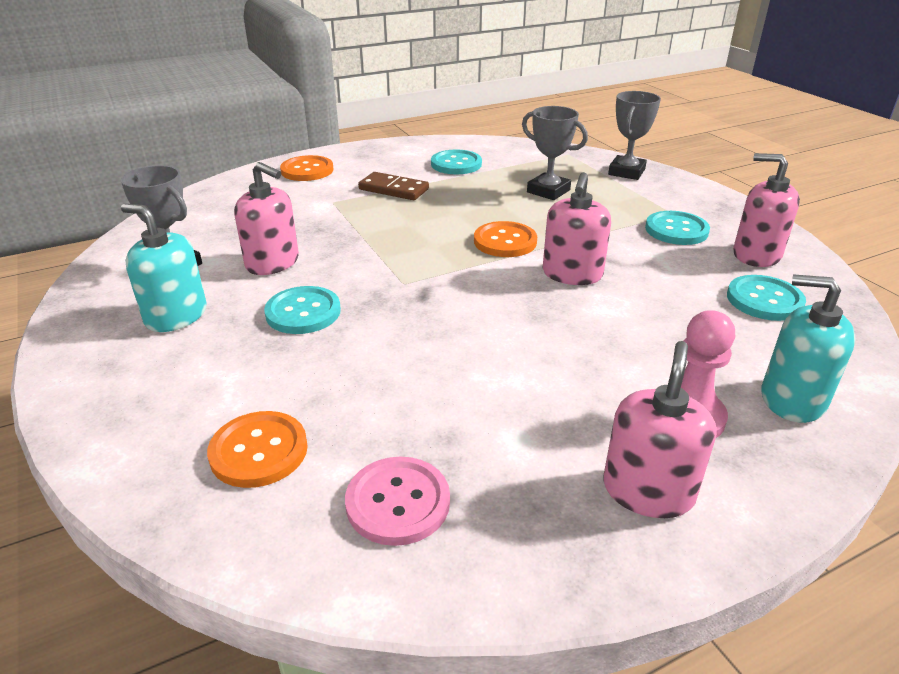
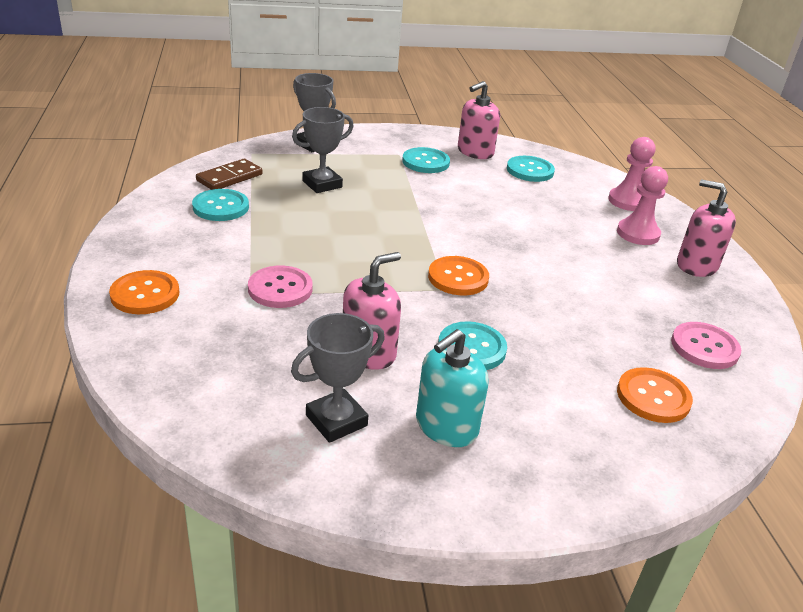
camera: 75 degrees left, 0 degrees up
(347, 210) = (280, 289): none -> pink button
(394, 189) = (251, 253): brown domino -> brown domino (229, 177)
(505, 241) = (401, 228): orange button -> orange button (458, 278)
(572, 274) = (468, 217): pink soap dispenser -> none
(792, 399) = (628, 201): turquoise soap dispenser -> pink pawn

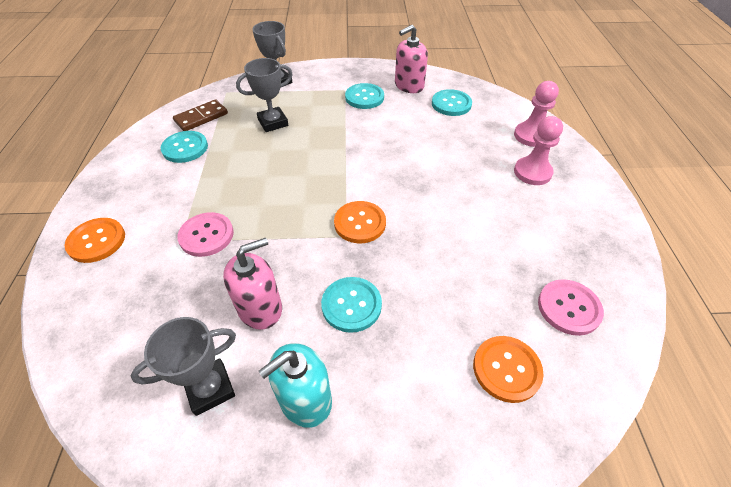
camera: 10 degrees right, 15 degrees up
(696, 265) = (580, 209): pink soap dispenser -> none

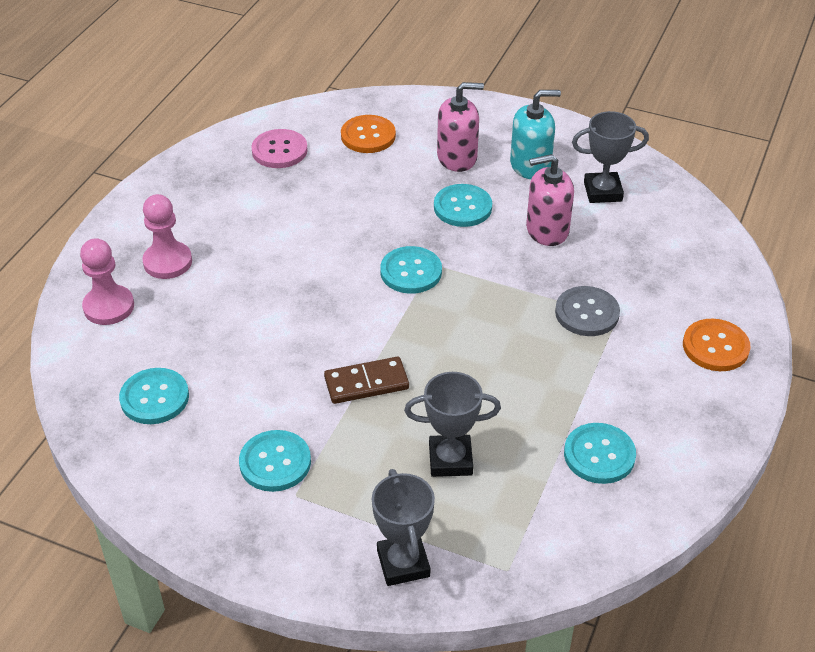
camera: 155 degrees left, 5 degrees down
(201, 117) = (565, 515): brown domino -> brown domino (366, 383)
(206, 235) = (587, 313): pink button -> grey button
(360, 223) = (411, 272): orange button -> turquoise button
(409, 85) = (182, 463): pink soap dispenser -> pink soap dispenser (457, 157)

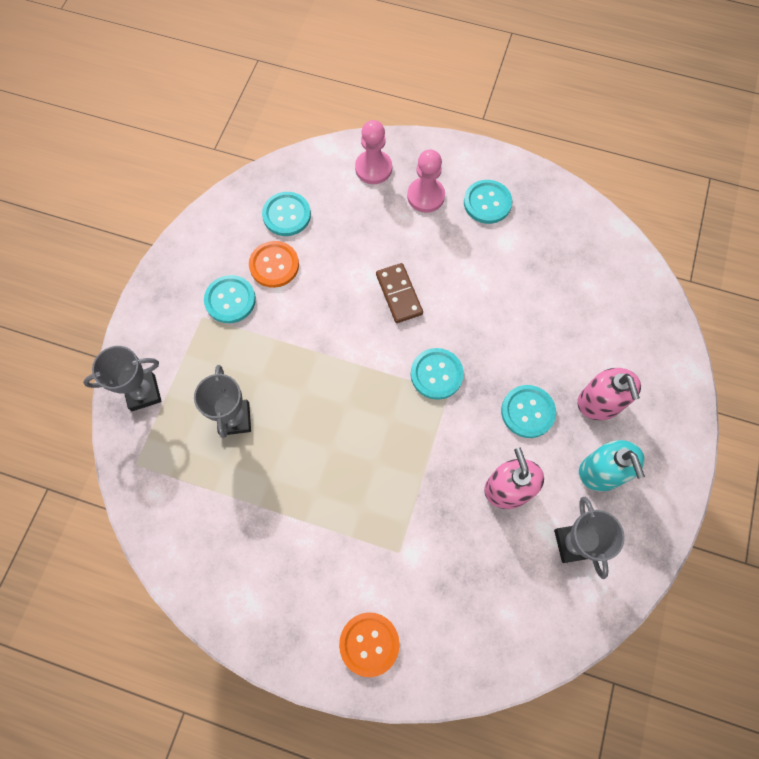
camera: 85 degrees right, 25 degrees up
(279, 150) = (578, 253): pink button -> none
(366, 383) = (308, 352): brown domino -> brown domino (399, 294)
(368, 136) = (615, 322): orange button -> orange button (274, 265)
(587, 313) = (401, 525): grey button -> none
(599, 455) = (241, 533): turquoise button -> turquoise button (487, 203)

